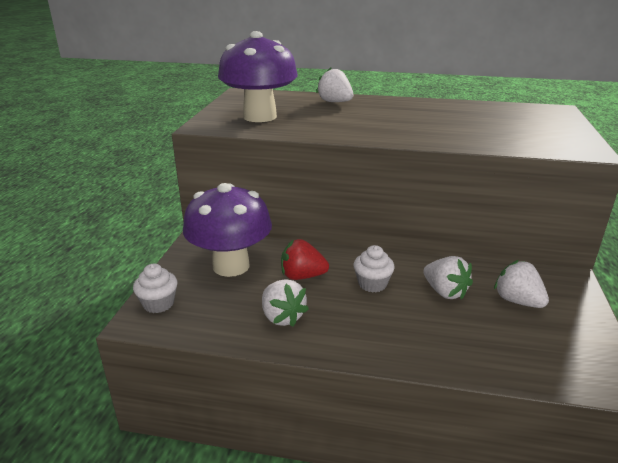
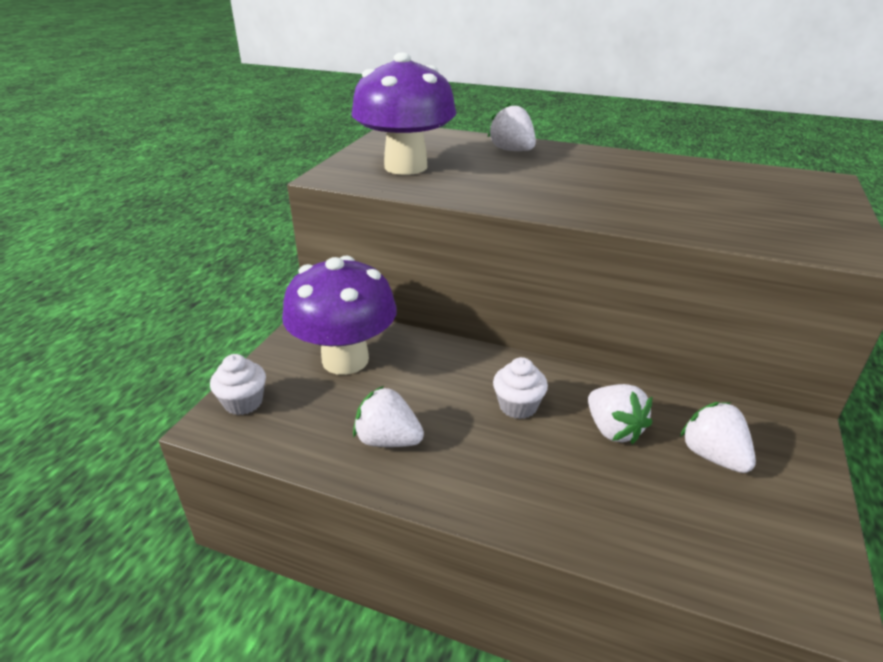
camera: 10 degrees right, 5 degrees up
(282, 317) = (388, 440): white strawberry -> white strawberry turned 135 degrees clockwise
(302, 276) = (430, 384): red strawberry -> none

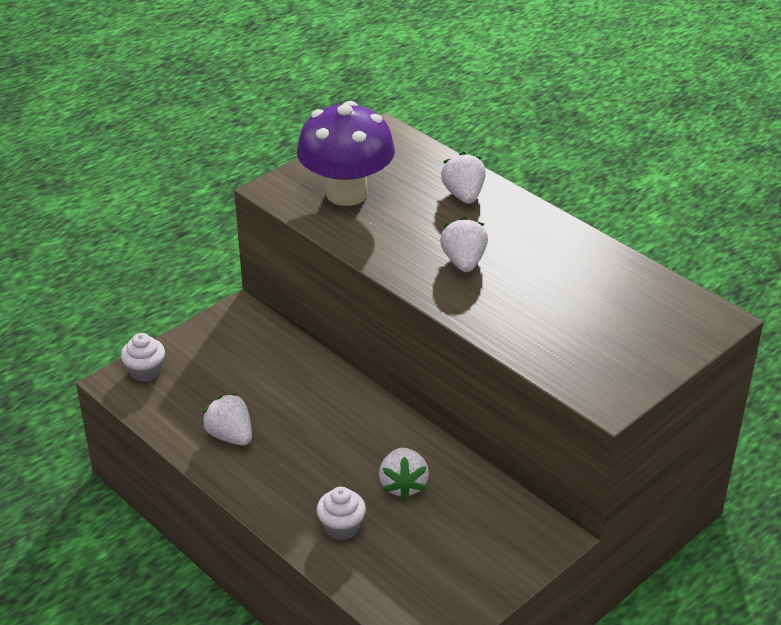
camera: 25 degrees right, 5 degrees up
(345, 360) = (241, 358): purple mushroom -> none
(518, 406) = (346, 442): white cupcake -> white cupcake (341, 527)
(713, 456) = (459, 529): white strawberry -> white strawberry (463, 262)

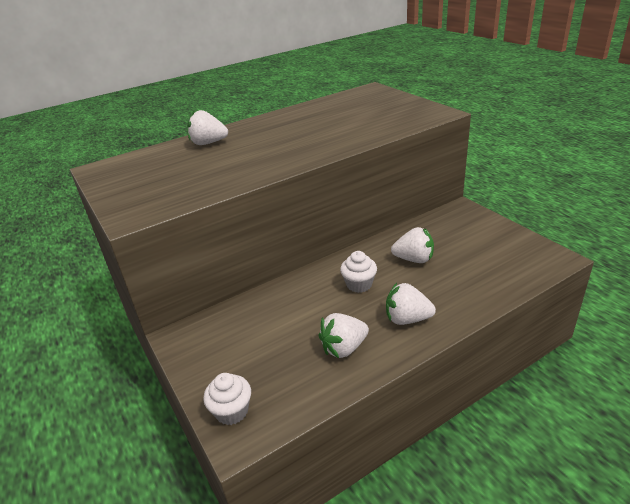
camera: 75 degrees left, 5 degrees down
(341, 527) = (456, 289): white cupcake -> white cupcake (359, 284)
(346, 193) = (168, 184): purple mushroom -> none
(463, 262) = (286, 145): white strawberry -> white strawberry (407, 319)

